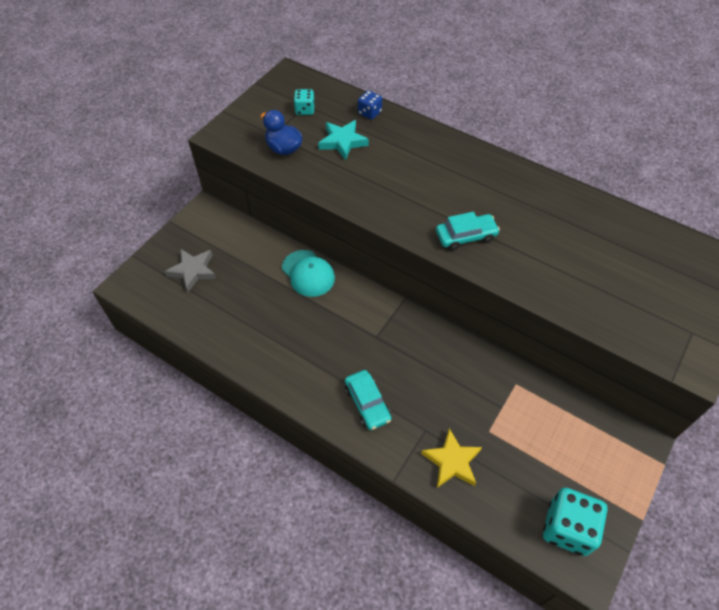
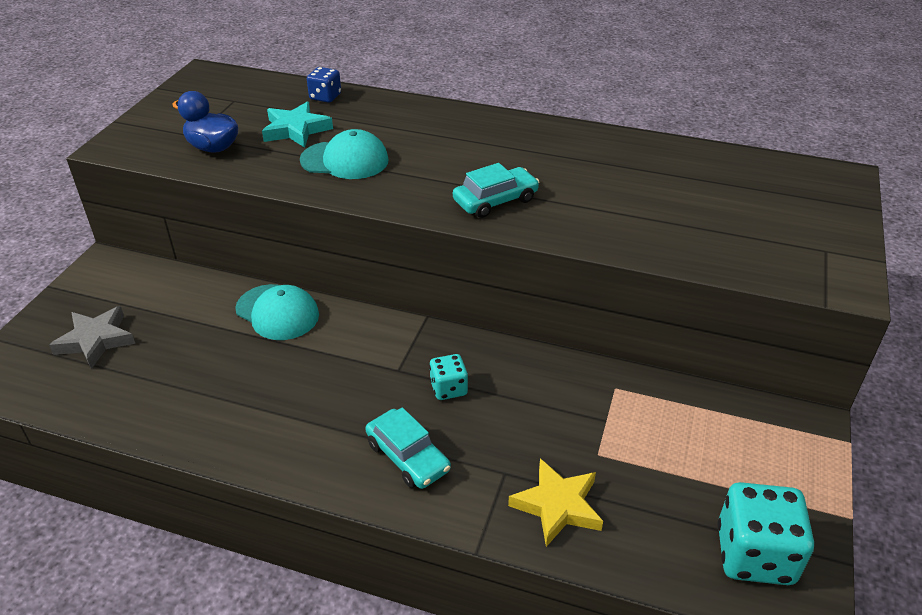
camera: 15 degrees left, 15 degrees down
(305, 110) = (234, 105): turquoise dice -> turquoise dice (448, 388)
(370, 178) = (345, 160): none -> turquoise cap

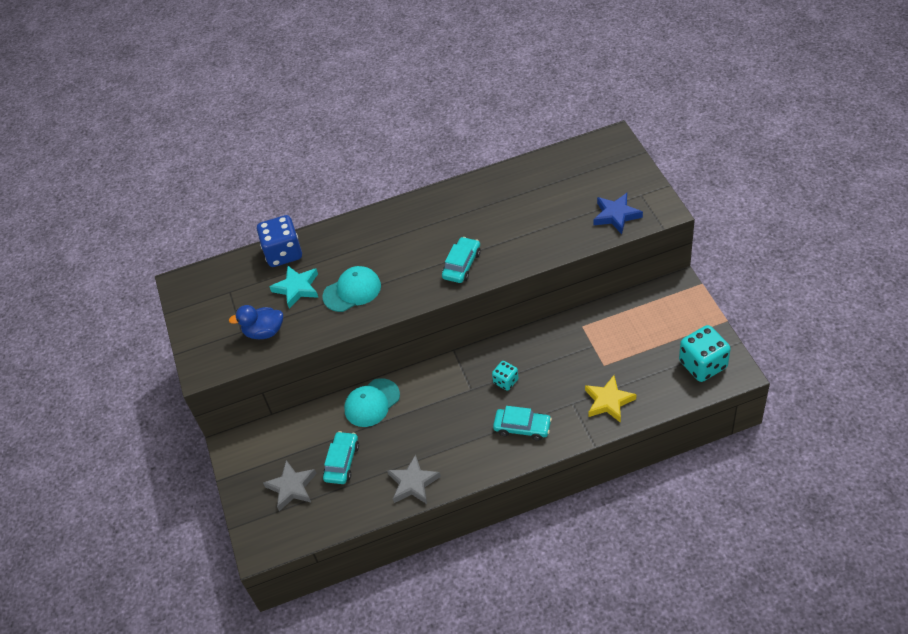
camera: 30 degrees left, 10 degrees up
(173, 350) = (342, 462): none -> turquoise car
(210, 427) = (413, 483): none -> grey star
(277, 312) = (372, 403): turquoise cap -> turquoise cap turned 135 degrees clockwise
(325, 97) = (283, 253): blue dice -> blue dice, size x1.85
(763, 254) = (616, 215): none -> blue star

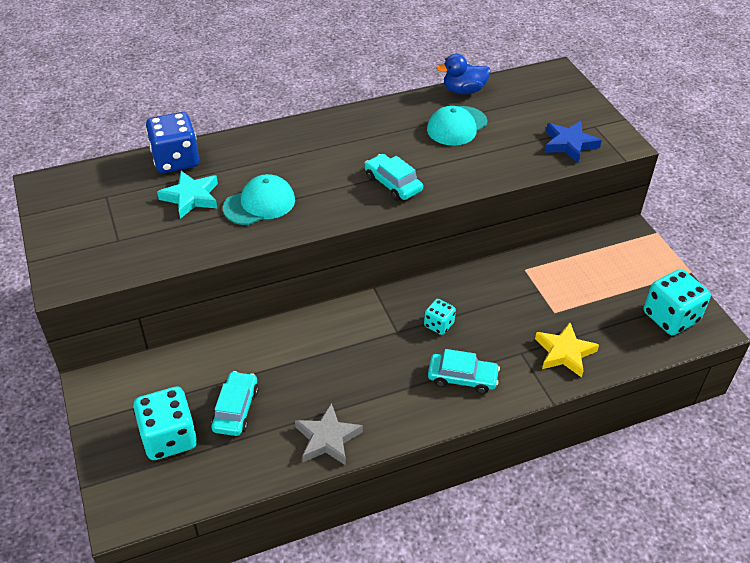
camera: 10 degrees left, 5 degrees down
(264, 332) = (147, 242): blue duck -> blue duck (463, 91)
(292, 487) = (169, 438): grey star -> turquoise dice
(372, 403) = (274, 341): turquoise cap -> turquoise cap (457, 126)
(462, 265) = (393, 184): turquoise car -> turquoise car turned 60 degrees counterclockwise

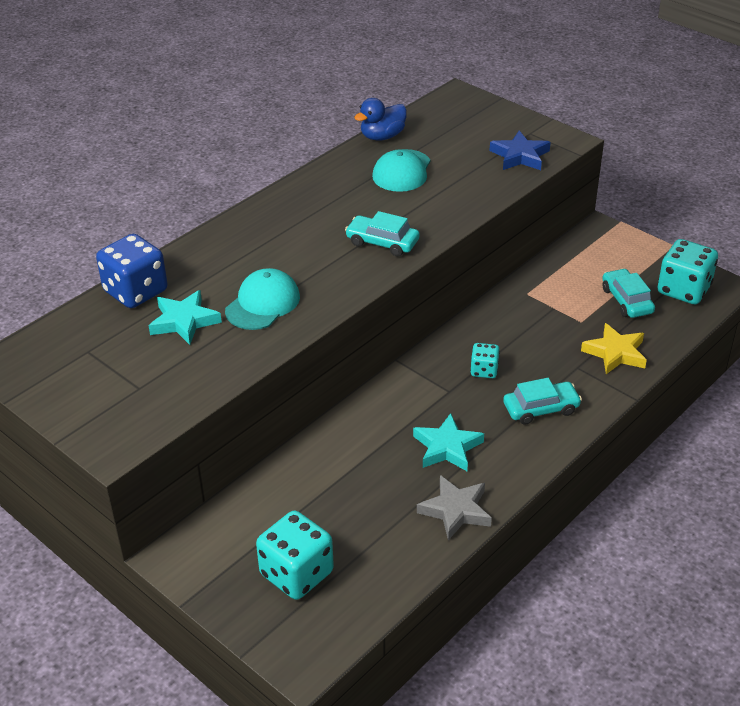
camera: 25 degrees left, 5 degrees down
(236, 409) = (344, 521): turquoise car -> turquoise car (627, 300)
(360, 380) = (447, 447): none -> turquoise star

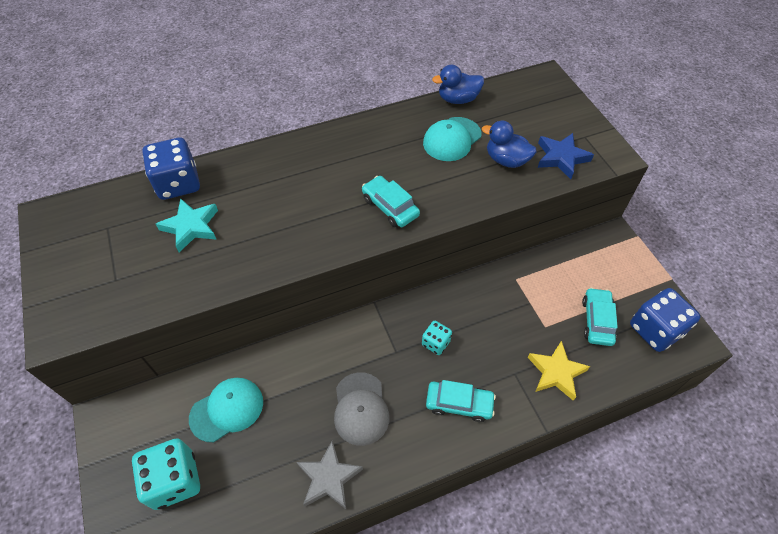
camera: 25 degrees right, 15 degrees up
(262, 303) = (258, 233): turquoise cap -> turquoise cap (227, 409)
(447, 447) = (361, 408): turquoise star -> grey cap
(468, 173) = (506, 160): none -> blue duck
(683, 290) = (655, 330): turquoise dice -> blue dice

